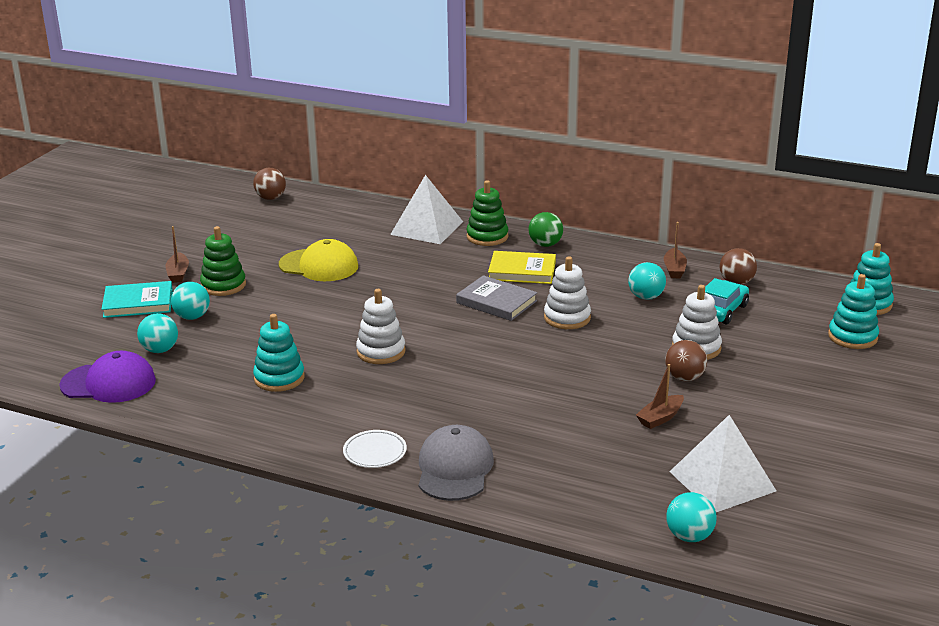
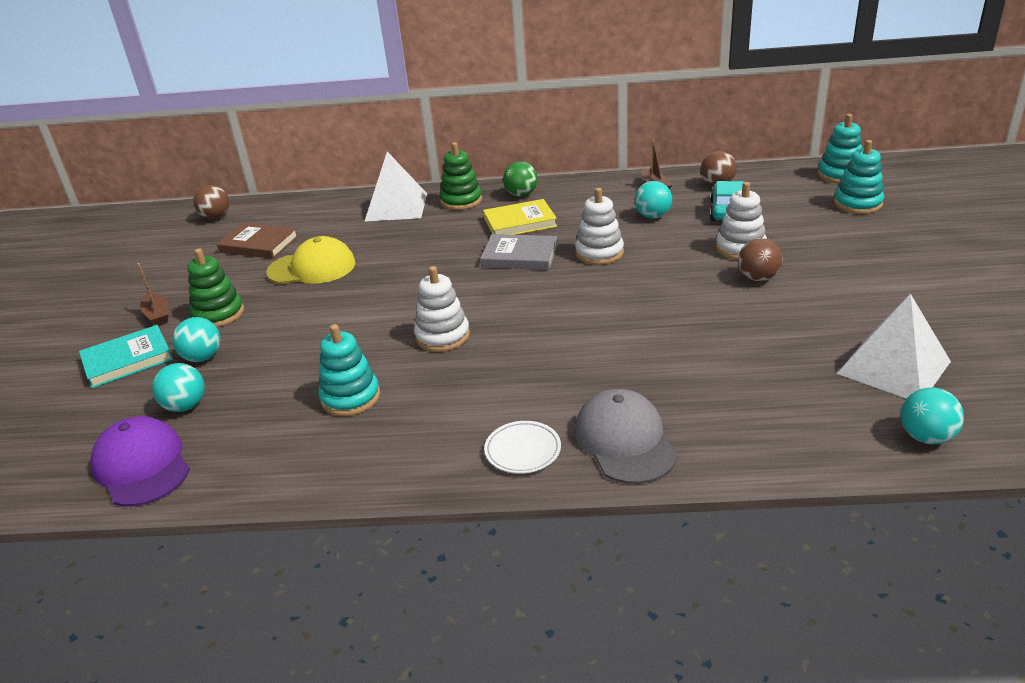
camera: 20 degrees left, 5 degrees up
(109, 383) = (142, 466): purple cap -> purple cap turned 105 degrees counterclockwise
(290, 233) = (259, 244): none -> brown book
(660, 418) = (774, 322): brown boat -> none

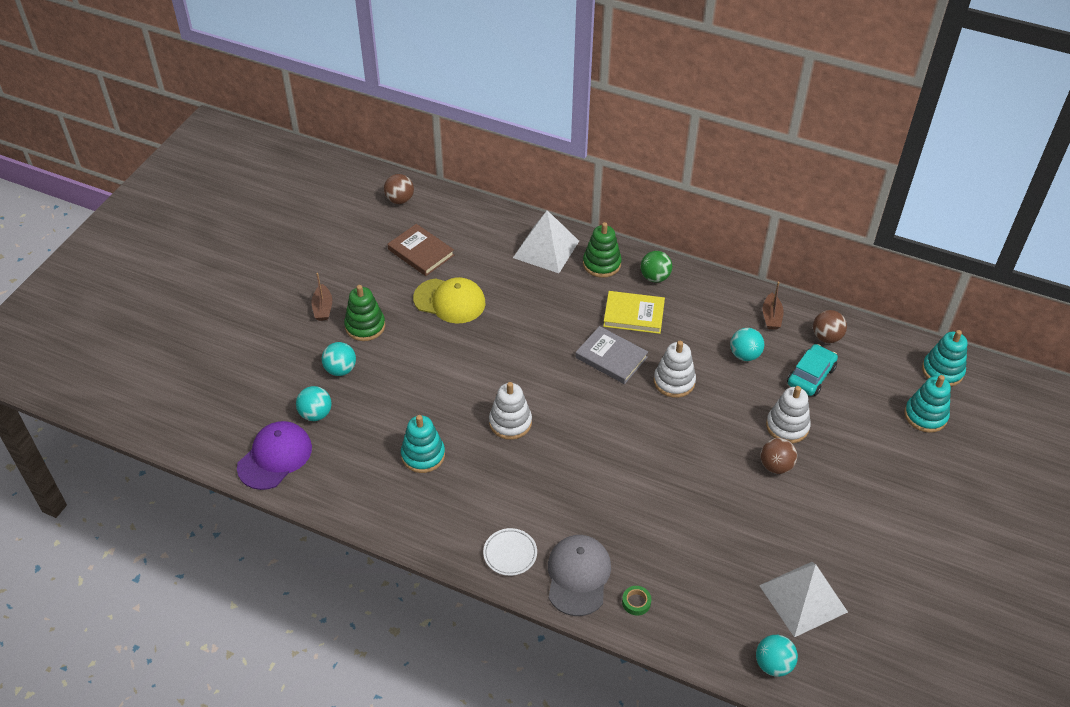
camera: 20 degrees right, 15 degrees up
(127, 360) = (290, 349): turquoise book -> none
(142, 466) = (275, 457): purple cap -> purple cap turned 45 degrees clockwise
(715, 440) = (636, 602): none -> green tape

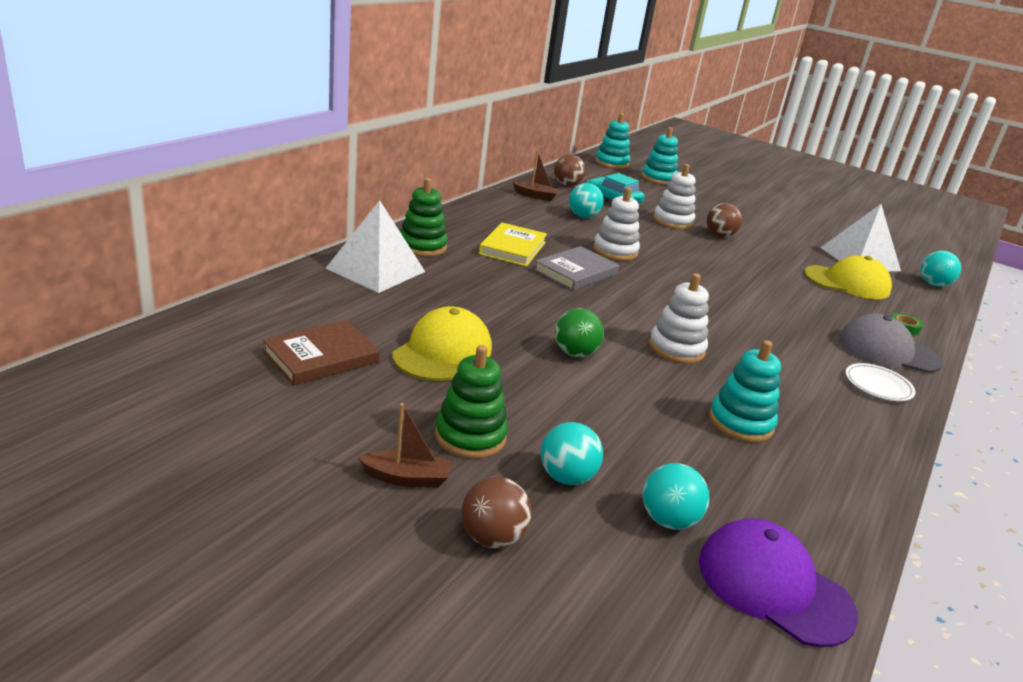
camera: 85 degrees left, 20 degrees down
(400, 200) = (173, 355): brown ball -> brown ball (492, 538)
(655, 277) = (458, 227): green ball -> green ball (575, 353)
(721, 571) = (847, 282): none -> yellow cap

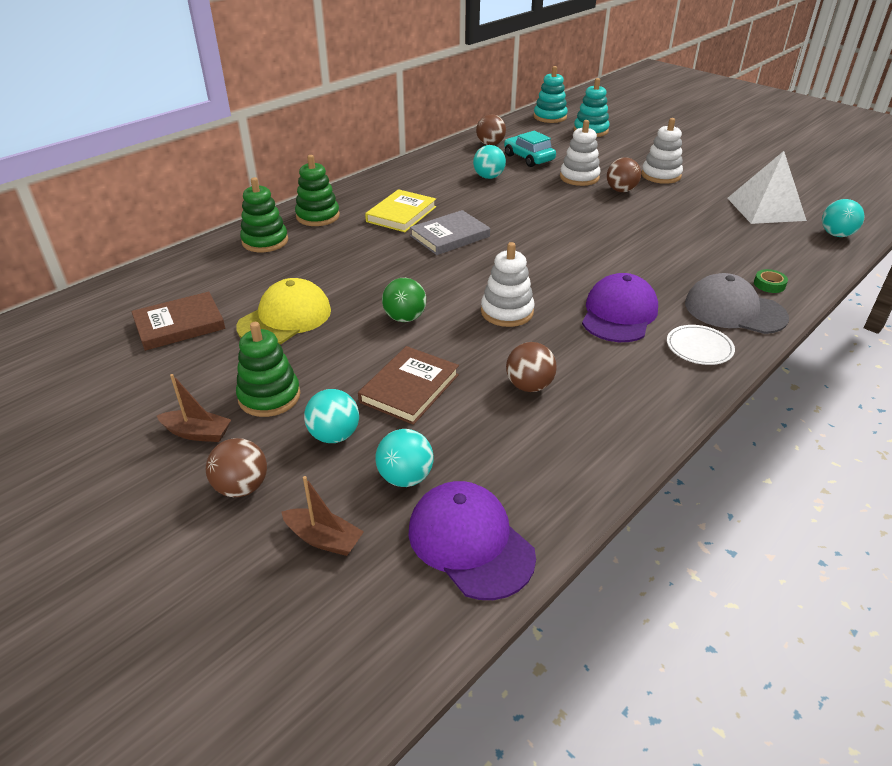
camera: 15 degrees right, 10 degrees up
(376, 270) = (265, 241): white pyramid -> green stacking toy
(535, 196) = (452, 158): brown boat -> brown boat (324, 539)
(615, 251) = (501, 212): white stacking toy -> white stacking toy (661, 175)
(620, 426) = (409, 388): none -> brown book
(740, 423) = (529, 386): turquoise stacking toy -> brown ball
(785, 352) = (619, 314): none -> purple cap
(847, 282) = (734, 236): yellow cap -> none

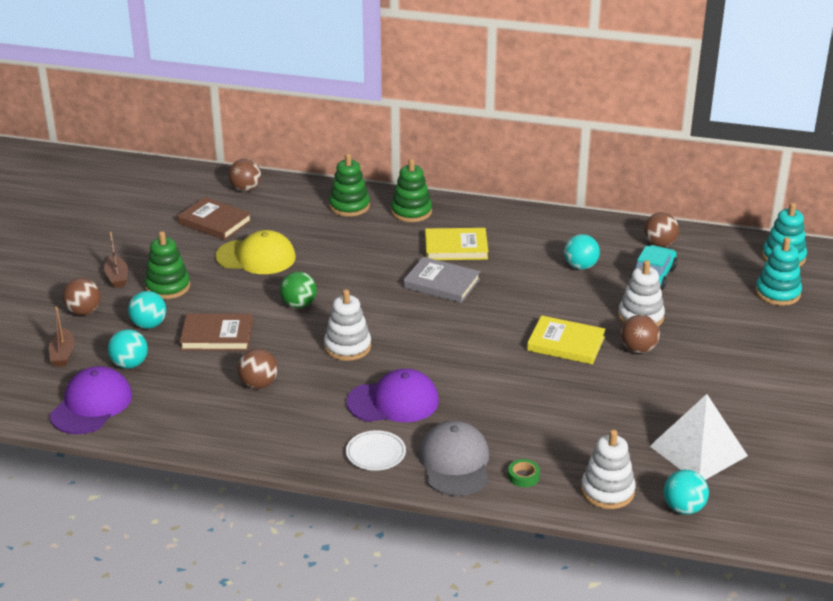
camera: 60 degrees right, 5 degrees down
(144, 287) = (245, 189): none -> brown ball
(591, 213) = (566, 344): none -> yellow book
(661, 175) = (707, 366): white stacking toy -> white stacking toy (607, 491)

